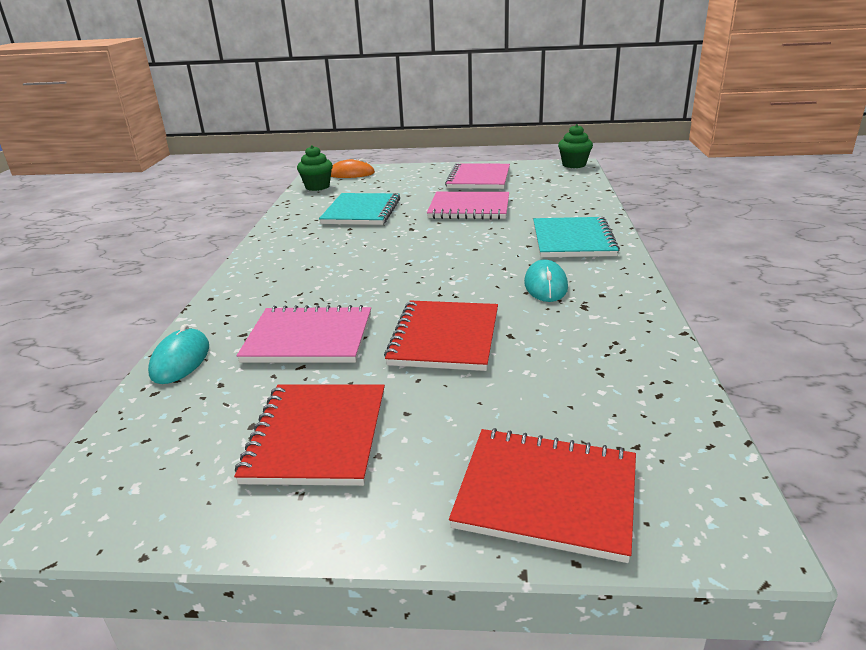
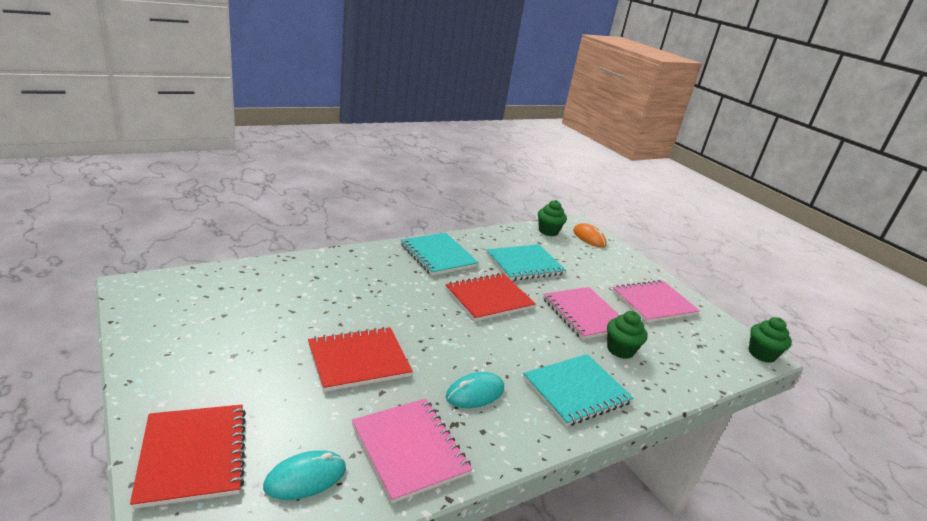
camera: 50 degrees right, 0 degrees up
(180, 360) = (277, 266): turquoise mouse -> turquoise mouse (305, 478)
(292, 249) = (438, 255): none -> turquoise notebook
(309, 338) = (325, 303): pink notebook -> pink notebook (409, 450)
(317, 436) = (222, 341): red notebook -> red notebook (489, 299)
(531, 208) = (620, 350): none -> green cupcake

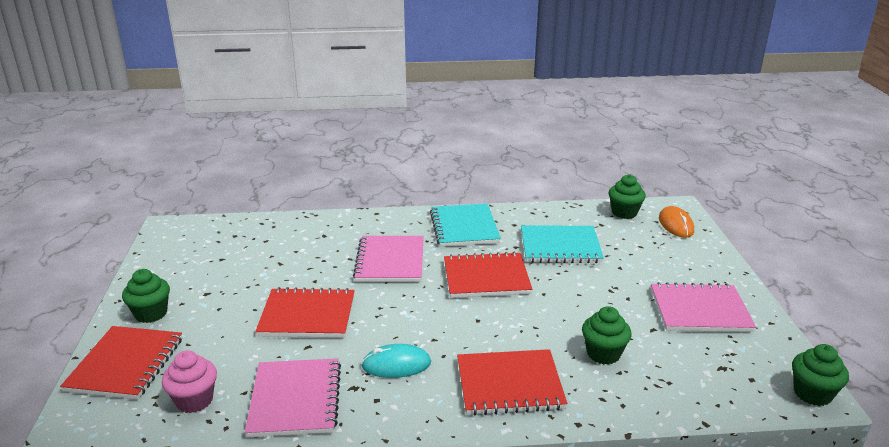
camera: 30 degrees right, 0 degrees up
(182, 389) = (151, 313): none -> green cupcake
(305, 478) = (194, 400): turquoise mouse -> pink cupcake
(576, 391) = (509, 384): turquoise notebook -> red notebook
(584, 314) = (590, 309): pink notebook -> pink notebook (390, 261)

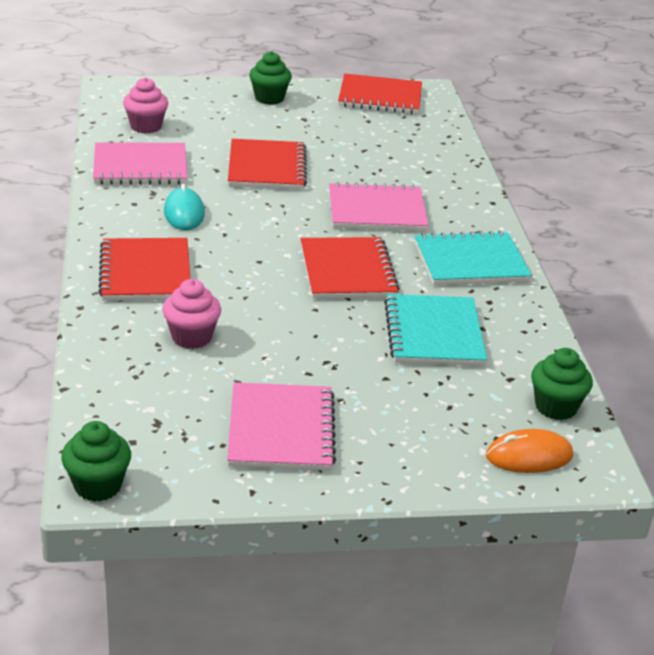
camera: 85 degrees right, 5 degrees up
(125, 364) = (196, 96): red notebook -> red notebook (380, 97)
(603, 354) = (191, 337): green cupcake -> pink cupcake

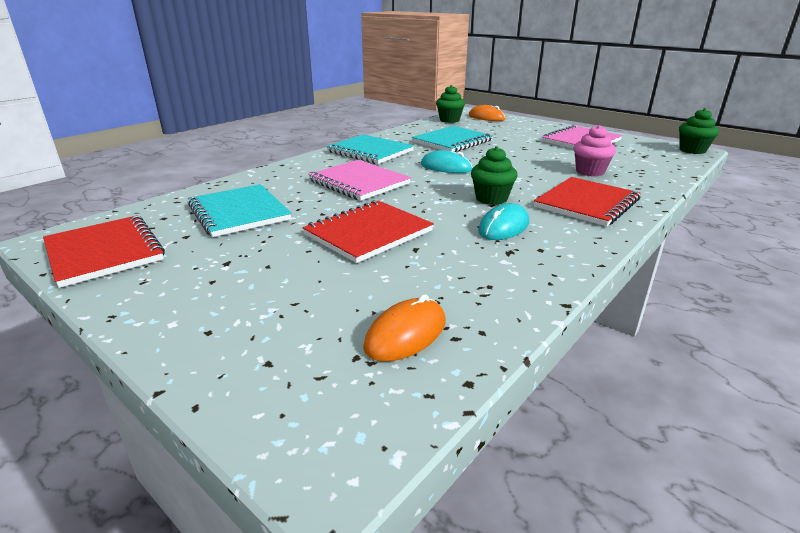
camera: 130 degrees left, 5 degrees down
(140, 167) = (489, 281): pink notebook -> none
(146, 126) = (406, 334): pink cupcake -> orange mouse
(269, 98) = (189, 304): green cupcake -> green cupcake (491, 199)
(347, 271) = (446, 167): red notebook -> turquoise mouse
(384, 146) = (239, 212): none -> turquoise notebook

